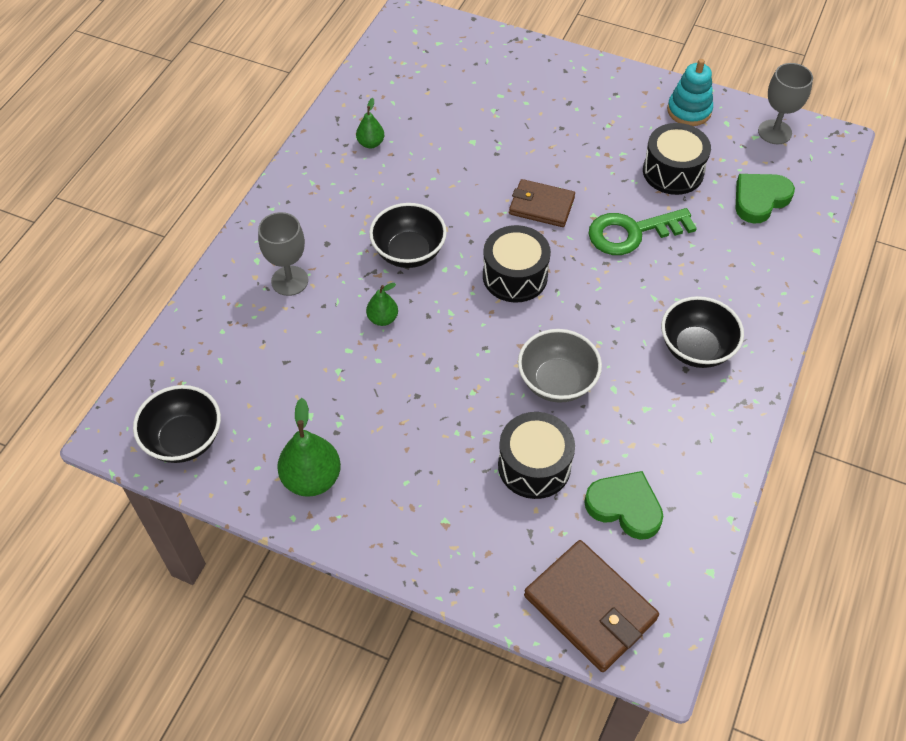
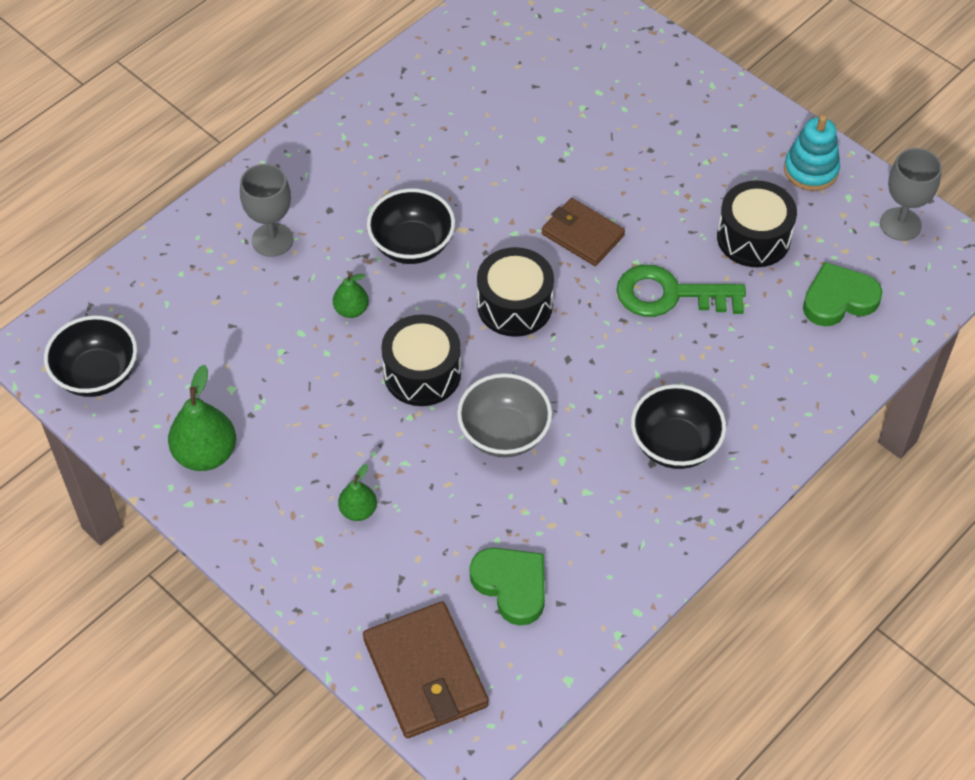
camera: 20 degrees right, 0 degrees up
(371, 143) = (427, 109): green pear -> green pear (358, 510)
(534, 466) = (437, 513): black drum -> black drum (422, 373)

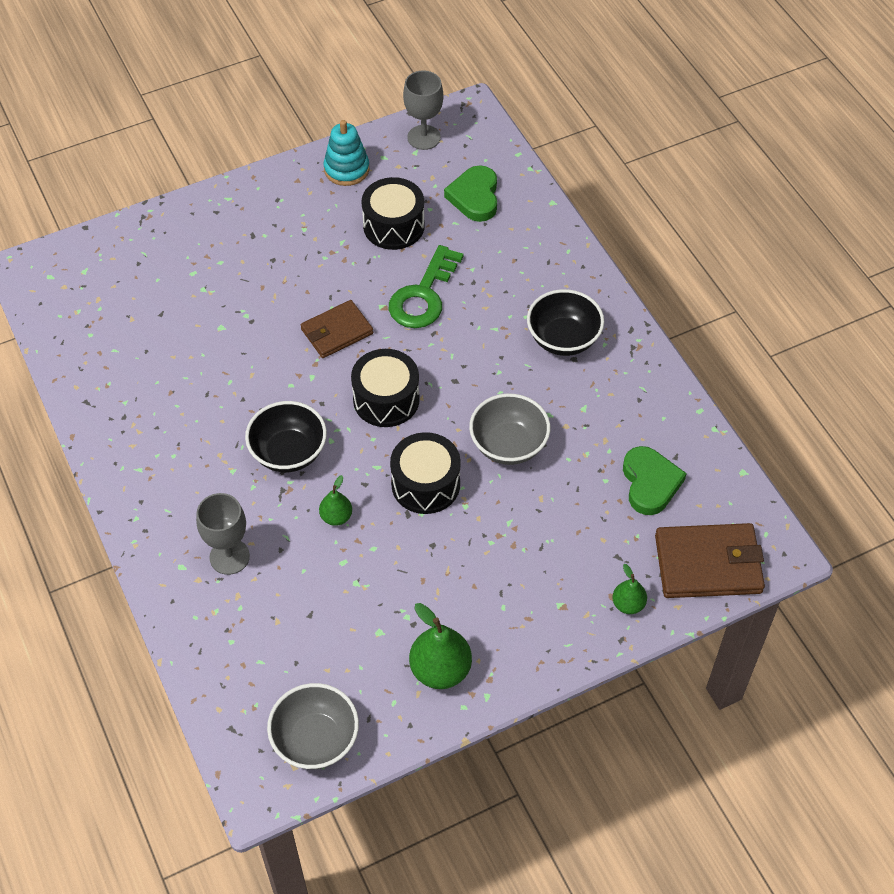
camera: 70 degrees left, 0 degrees up
(97, 374) = (315, 740): black bowl -> grey bowl
(358, 510) = (542, 568): green pear -> green pear (628, 604)
(511, 585) = (650, 483): green heart -> green heart turned 105 degrees clockwise

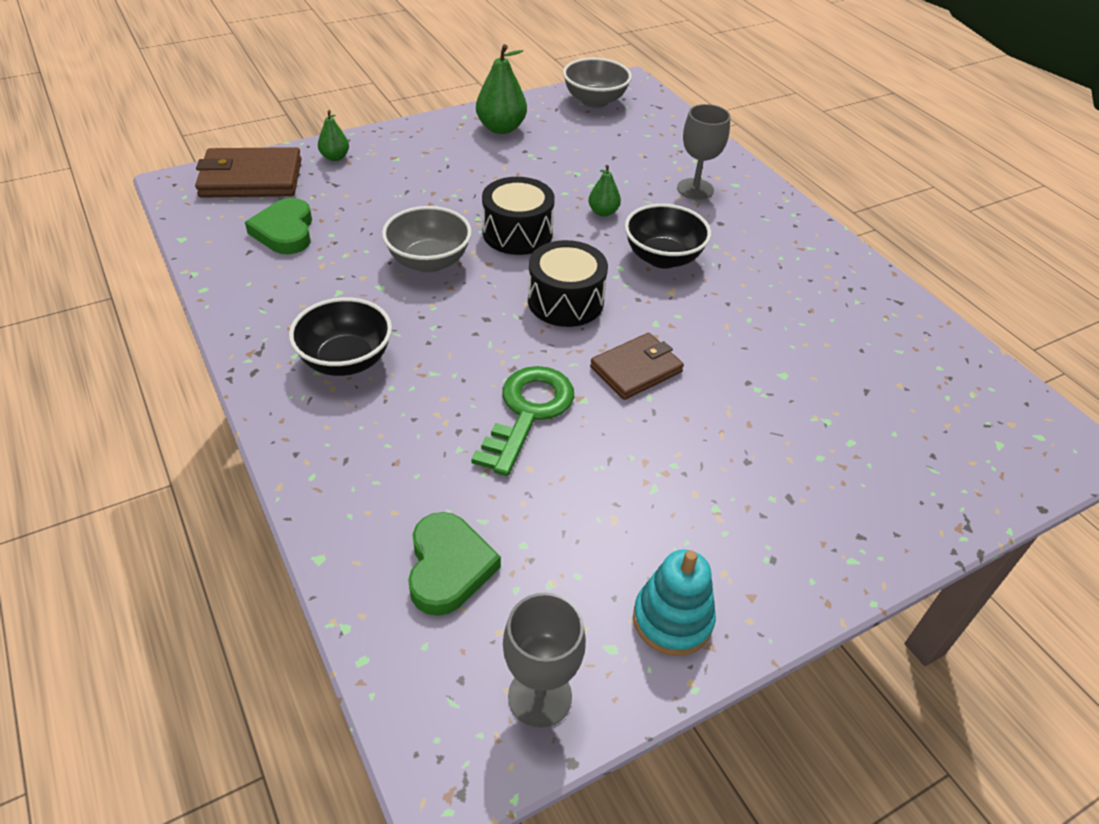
camera: 175 degrees right, 10 degrees down
(393, 226) = (579, 514): black drum -> none

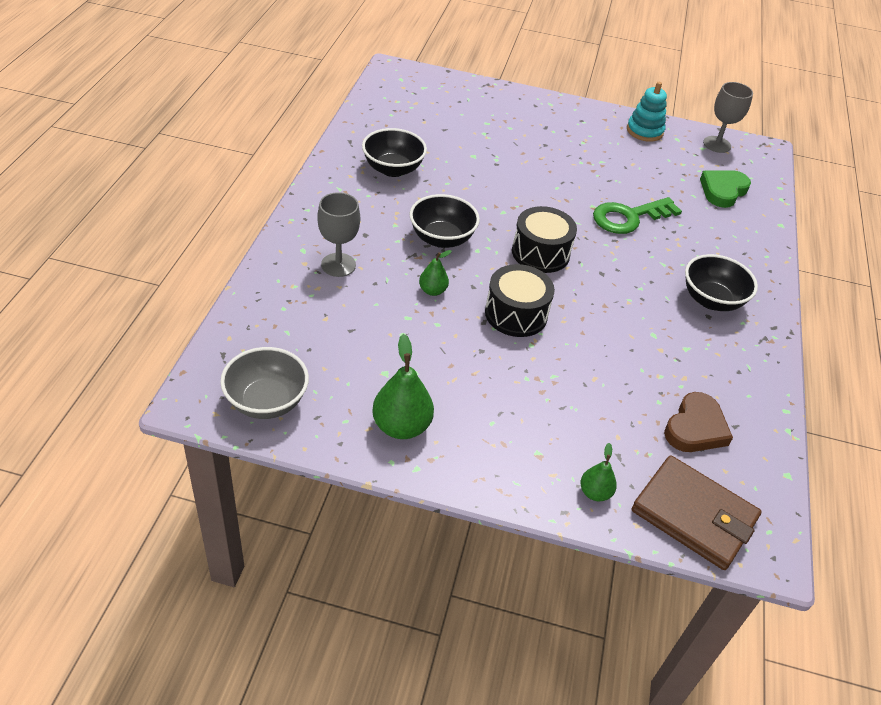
camera: 140 degrees left, 0 degrees up
(285, 231) = (695, 428): green heart -> brown heart
(429, 261) = (603, 332): grey bowl -> none
(636, 369) = (546, 200): brown wallet -> none
(813, 298) = (393, 169): none -> black bowl

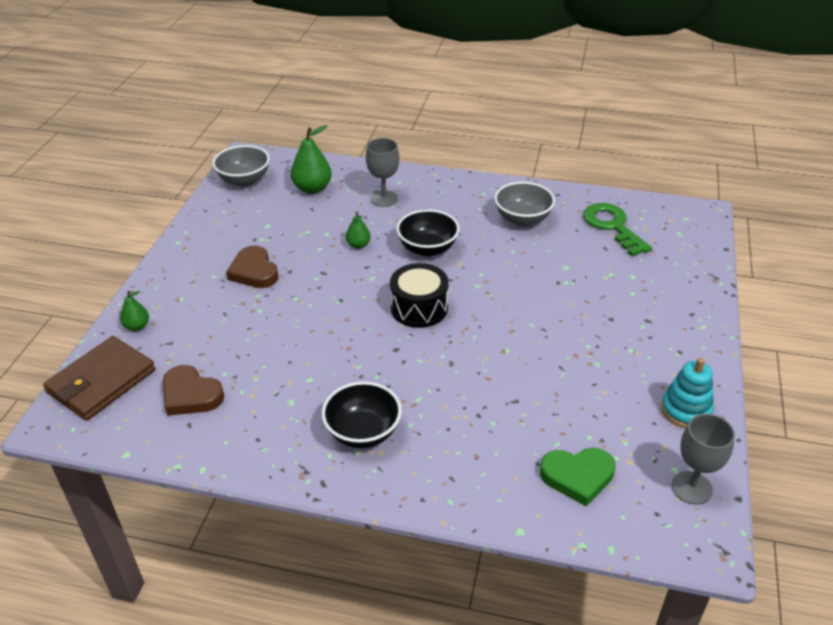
camera: 95 degrees right, 5 degrees down
(393, 169) = (522, 219): black bowl -> grey bowl
(401, 426) = (215, 234): green pear -> green pear (312, 188)
(483, 383) = (254, 271): none -> brown heart
(516, 314) = (333, 290): black drum -> none
(629, 217) = (494, 378): green key -> green key (612, 226)
(723, 191) = (577, 476): green heart -> green heart turned 135 degrees clockwise

